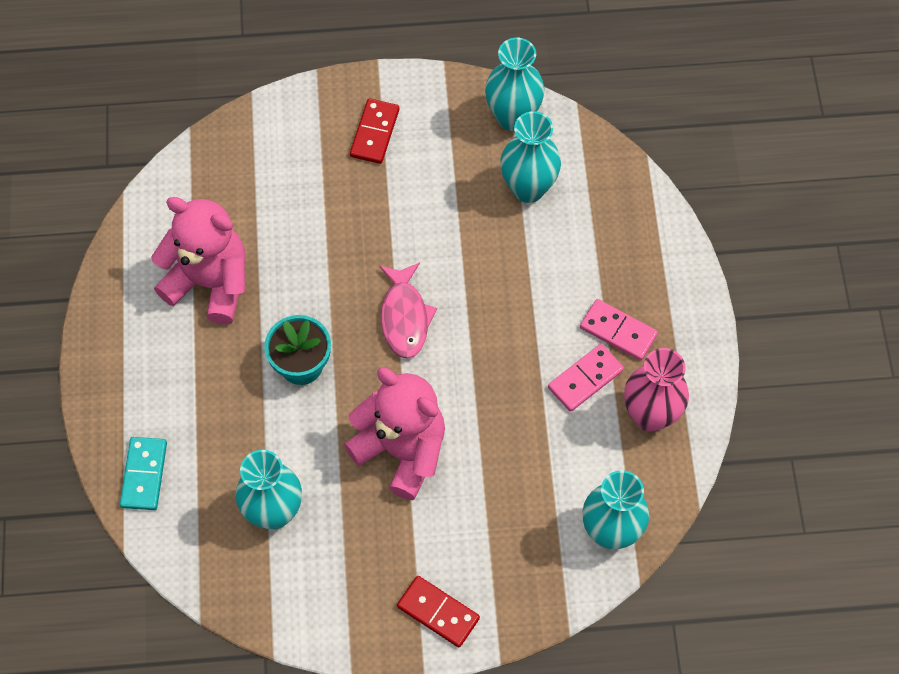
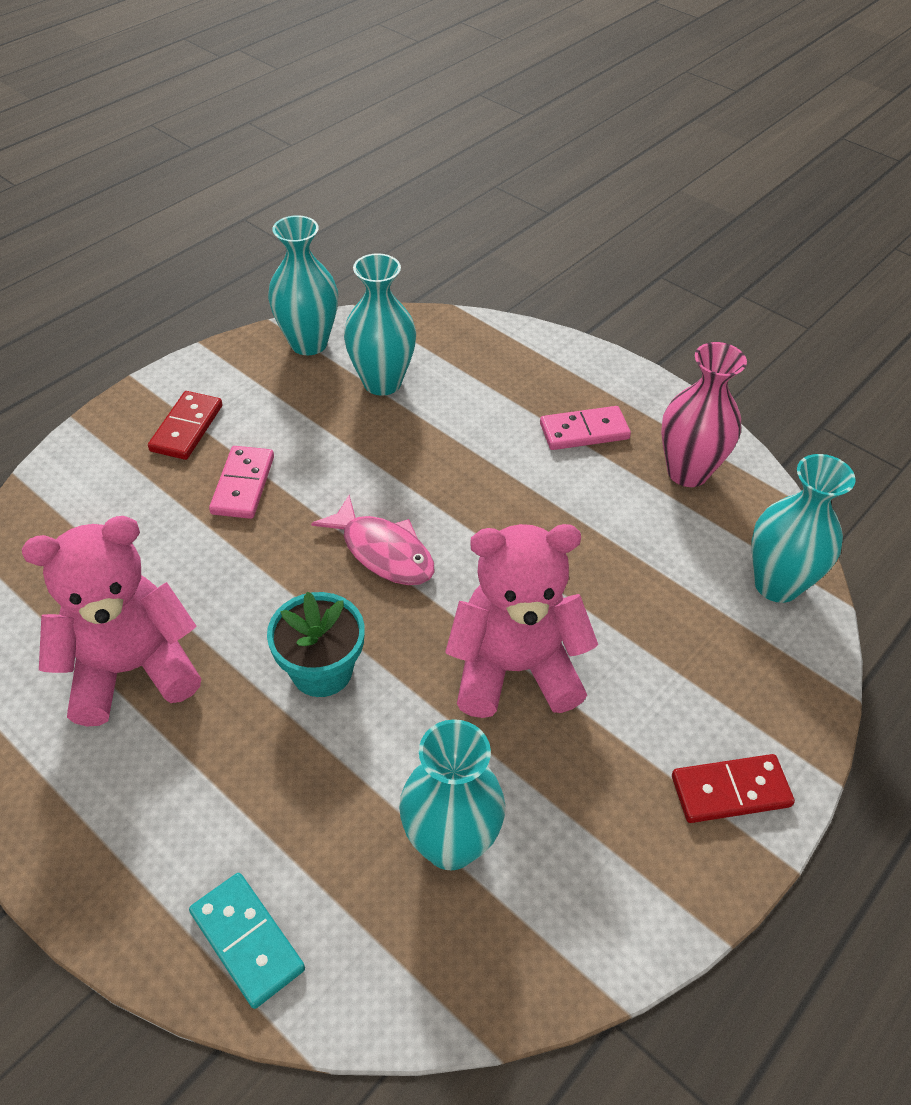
camera: 45 degrees left, 15 degrees down
(375, 133) = (187, 428): red domino -> red domino turned 45 degrees clockwise
(585, 379) = (603, 484): pink domino -> pink domino (243, 485)

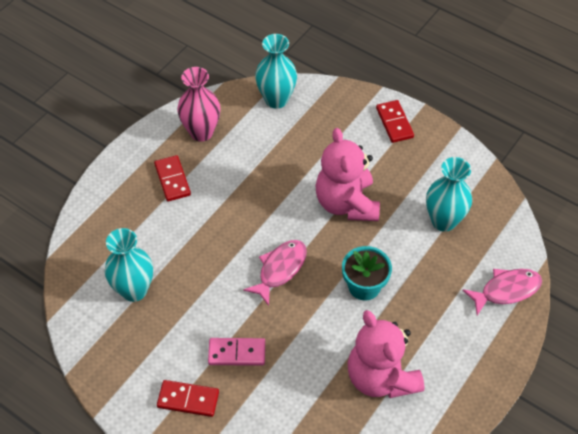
camera: 95 degrees left, 5 degrees up
(247, 940) = (506, 290): turquoise domino -> pink fish
(309, 343) = (94, 342): turquoise vase -> none
(584, 431) = (172, 180): pink domino -> red domino

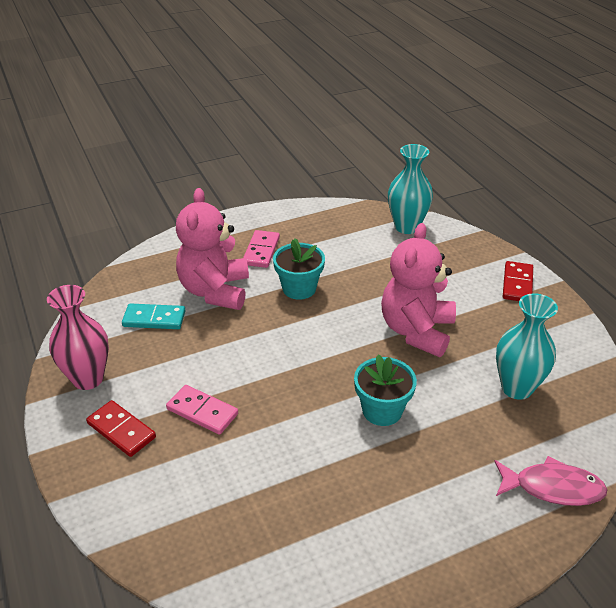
camera: 30 degrees right, 15 degrees down
(134, 290) = (154, 319): turquoise vase -> turquoise domino
(172, 180) = (261, 251): red domino -> pink domino
(201, 132) = (316, 227): pink vase -> pink vase (88, 378)
(231, 204) = (299, 288): none -> turquoise flower pot
(280, 269) = (304, 359): pink fish -> none
(381, 377) = (336, 507): pink teddy bear -> pink teddy bear (215, 291)

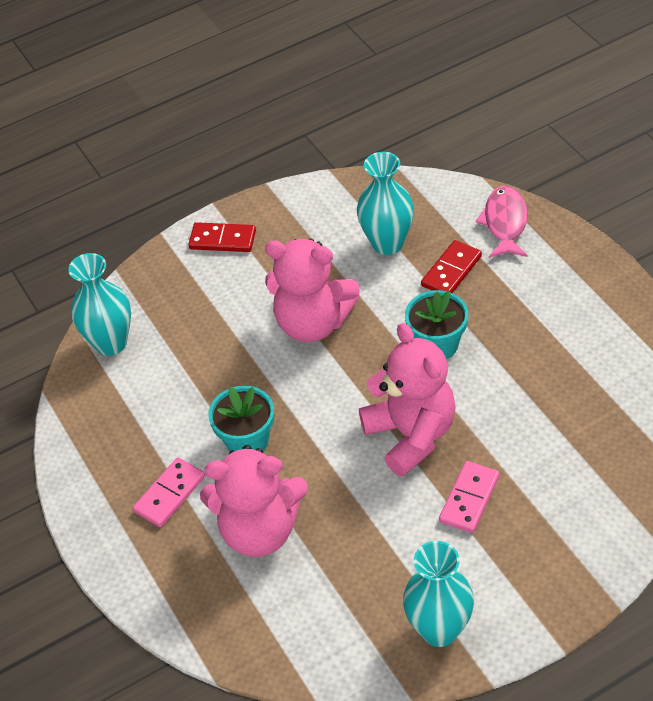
camera: 90 degrees left, 10 degrees up
(88, 378) = (439, 629): pink vase -> turquoise vase
(121, 430) = (511, 569): red domino -> red domino (451, 271)
(154, 319) = (322, 586): turquoise domino -> none
(261, 251) = (170, 494): pink domino -> pink domino turned 60 degrees counterclockwise
(281, 381) = (411, 435): none -> pink teddy bear

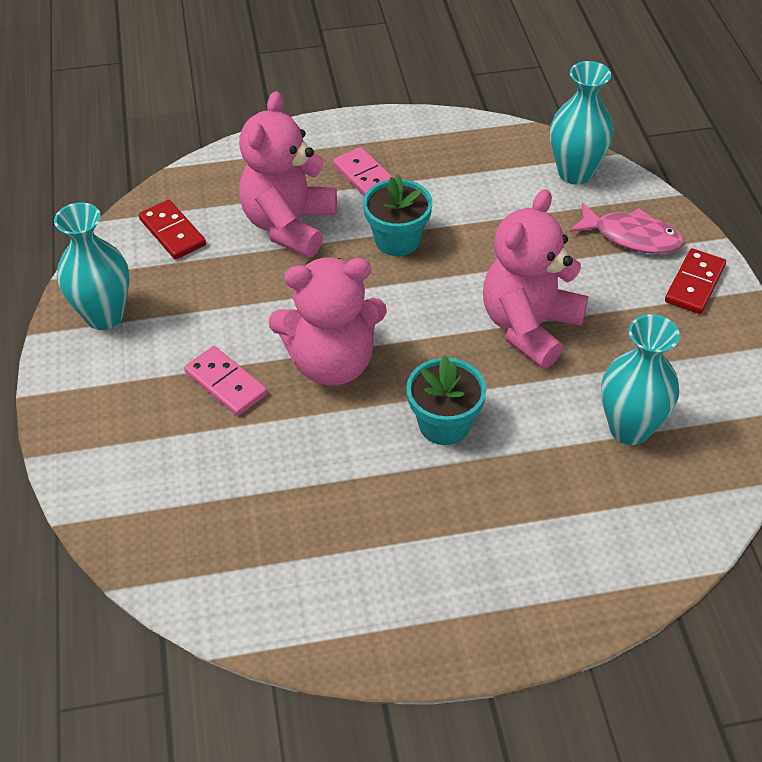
camera: 105 degrees right, 0 degrees up
(451, 271) = (555, 476): red domino -> red domino (172, 232)
(505, 223) = (619, 564): pink fish -> pink fish (632, 237)

